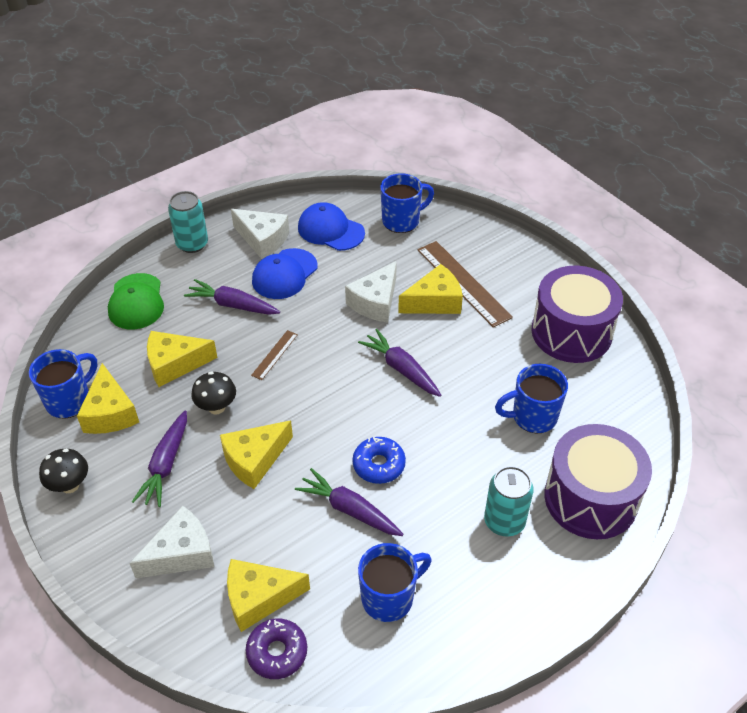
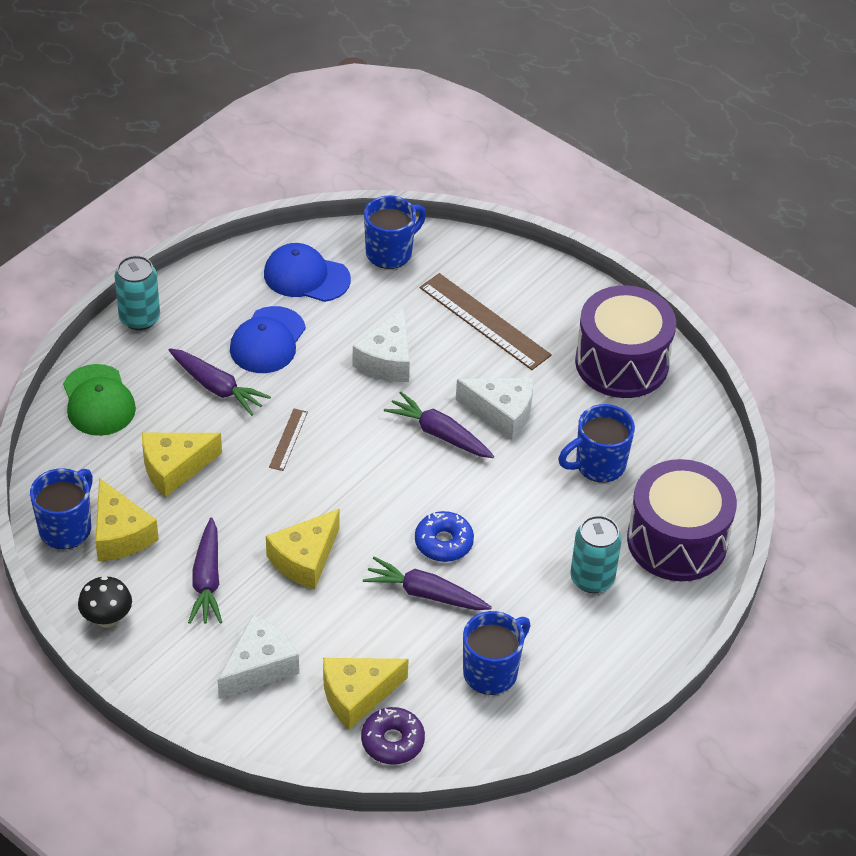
camera: 15 degrees left, 0 degrees up
(216, 407) = (241, 509): black mushroom -> none
(232, 305) = (217, 388): purple carrot -> purple carrot turned 150 degrees counterclockwise
(262, 239) = (226, 300): white cheese -> white cheese (501, 413)
(434, 302) = (456, 349): yellow cheese -> none

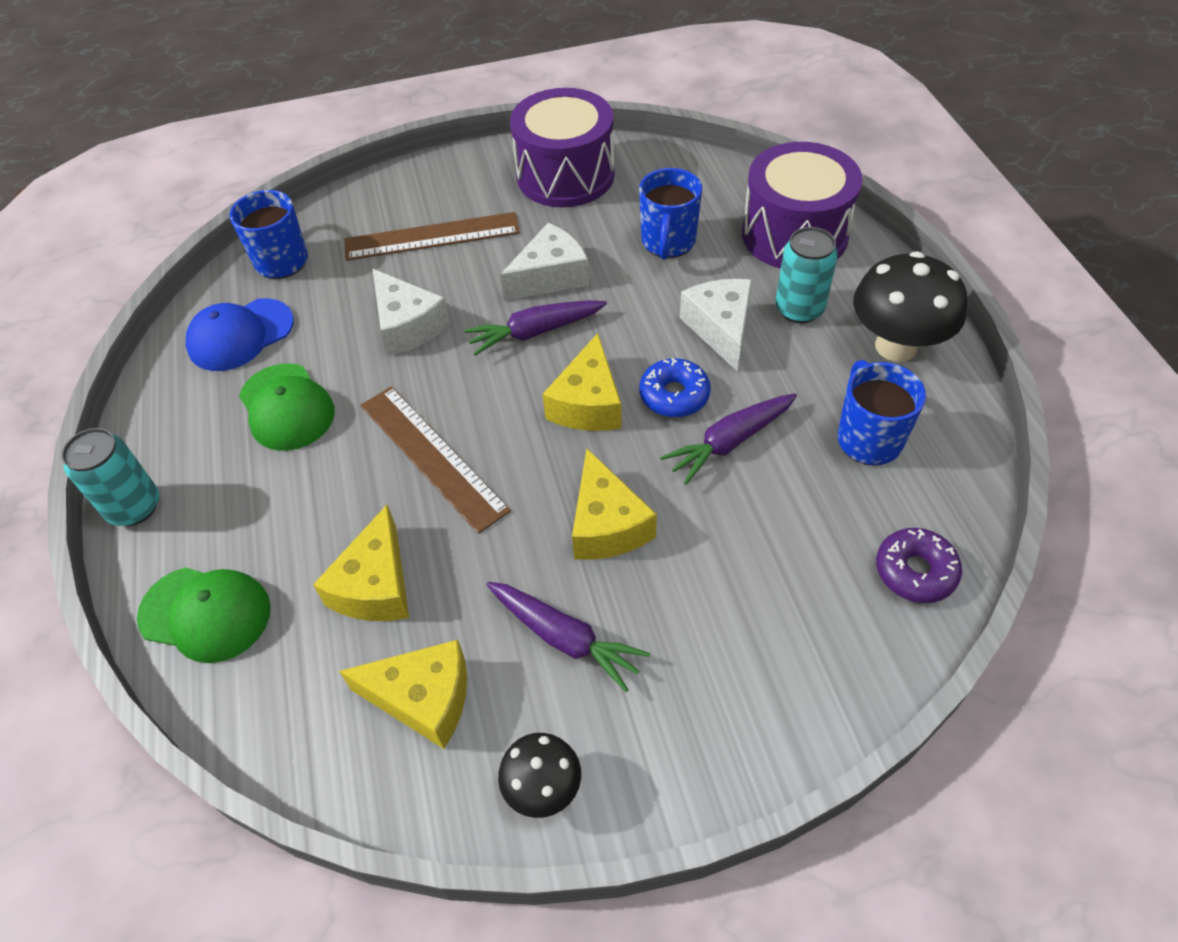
camera: 50 degrees left, 5 degrees up
(66, 528) = (363, 759): blue mug -> none
(217, 388) = (303, 484): purple carrot -> none
(259, 667) = (730, 650): white cheese -> white cheese (720, 329)
(267, 341) = (286, 407): blue cap -> green cap
(288, 439) = (432, 456): brown ruler -> brown ruler, size x2.03
(357, 695) = (831, 572): yellow cheese -> yellow cheese (588, 403)
(600, 654) = (896, 346): none -> black mushroom

